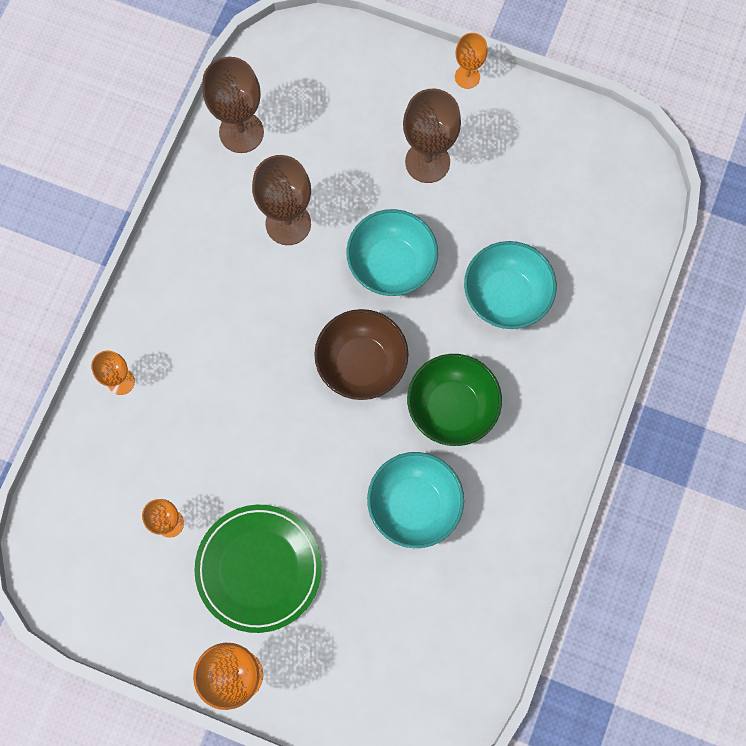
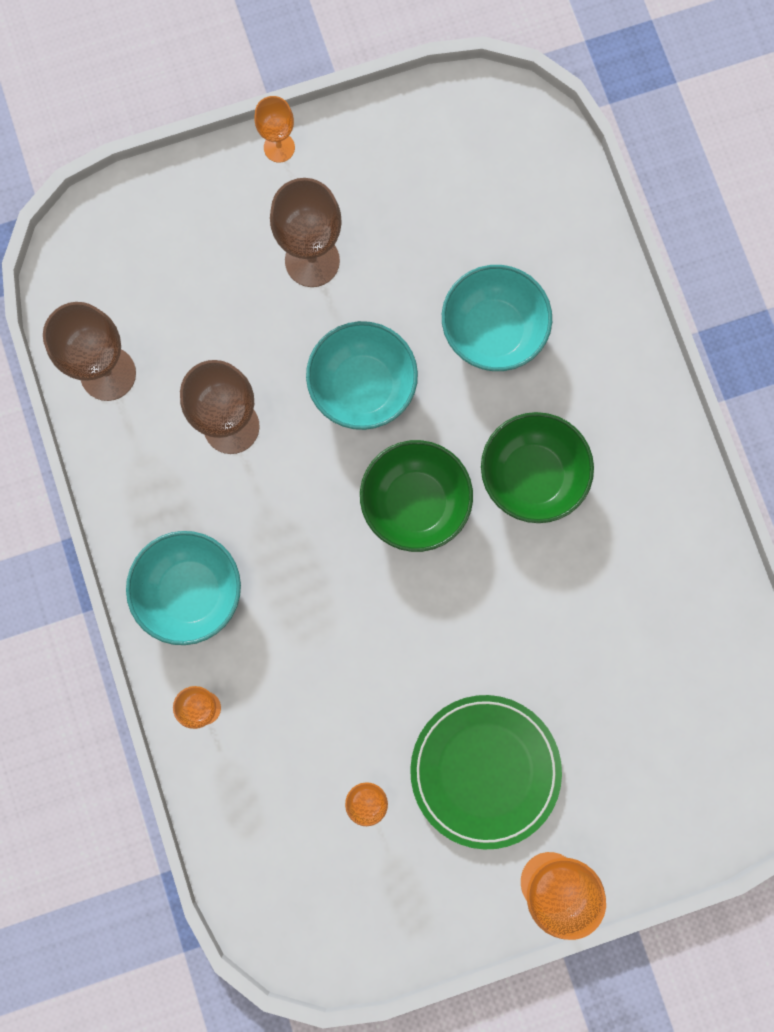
camera: 40 degrees left, 5 degrees up
(361, 363) = (415, 503): brown bowl -> green bowl
(414, 504) = (574, 593): turquoise bowl -> turquoise bowl (190, 592)

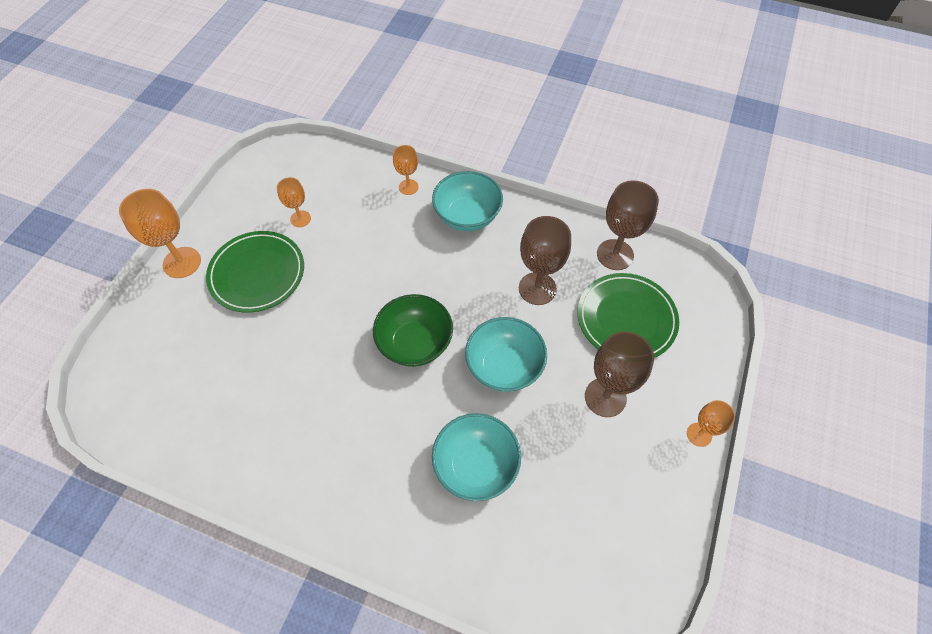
camera: 130 degrees right, 20 degrees down
(193, 302) = (626, 319): none -> green plate
(532, 476) = (371, 415): green bowl -> none

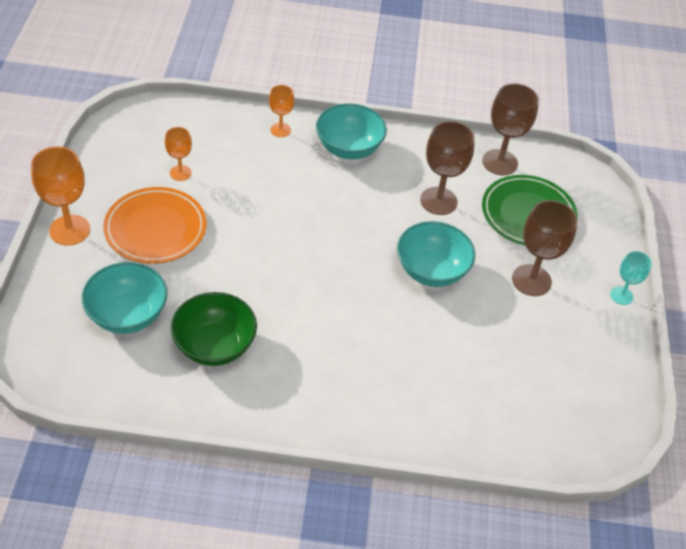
camera: 20 degrees left, 10 degrees down
(257, 274) = (155, 229): green plate -> orange plate
(415, 343) = (340, 265): green bowl -> green bowl (215, 345)
(476, 465) = (435, 355): turquoise bowl -> turquoise bowl (128, 315)
(699, 434) = (621, 295): orange goblet -> turquoise goblet

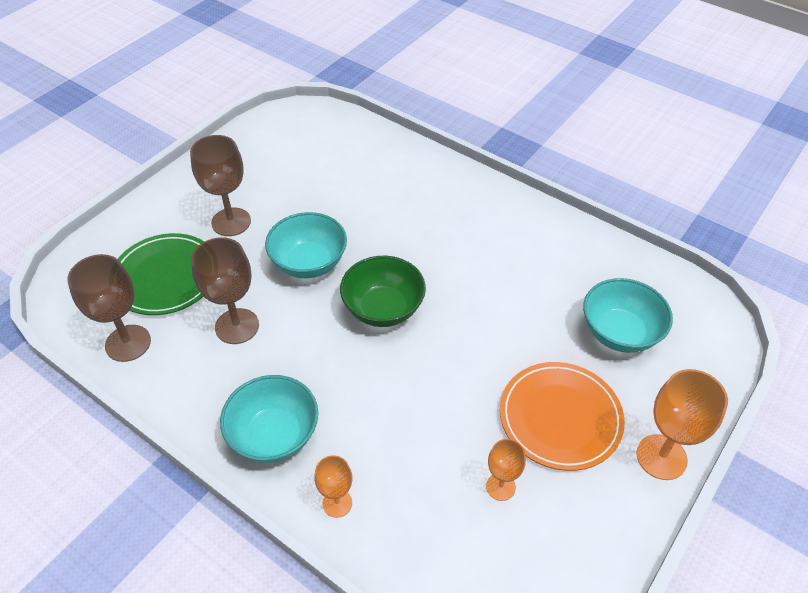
camera: 145 degrees left, 0 degrees up
(215, 345) = (547, 275): green bowl -> green bowl (383, 309)
(621, 295) = (173, 184): turquoise goblet -> none

